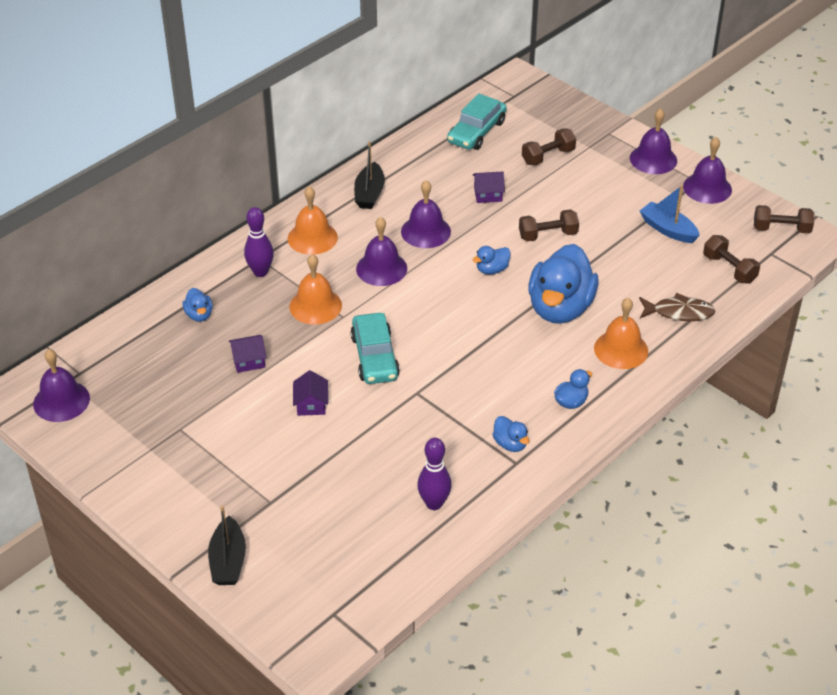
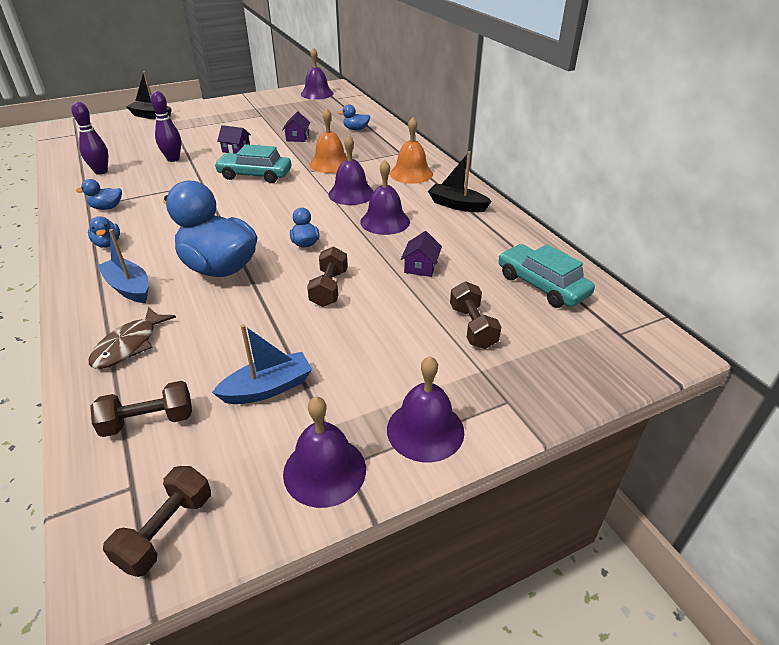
camera: 110 degrees right, 5 degrees down
(260, 272) = (384, 151): purple bowling pin -> purple bowling pin (173, 159)
(621, 349) = (129, 288): orange bell -> blue boat

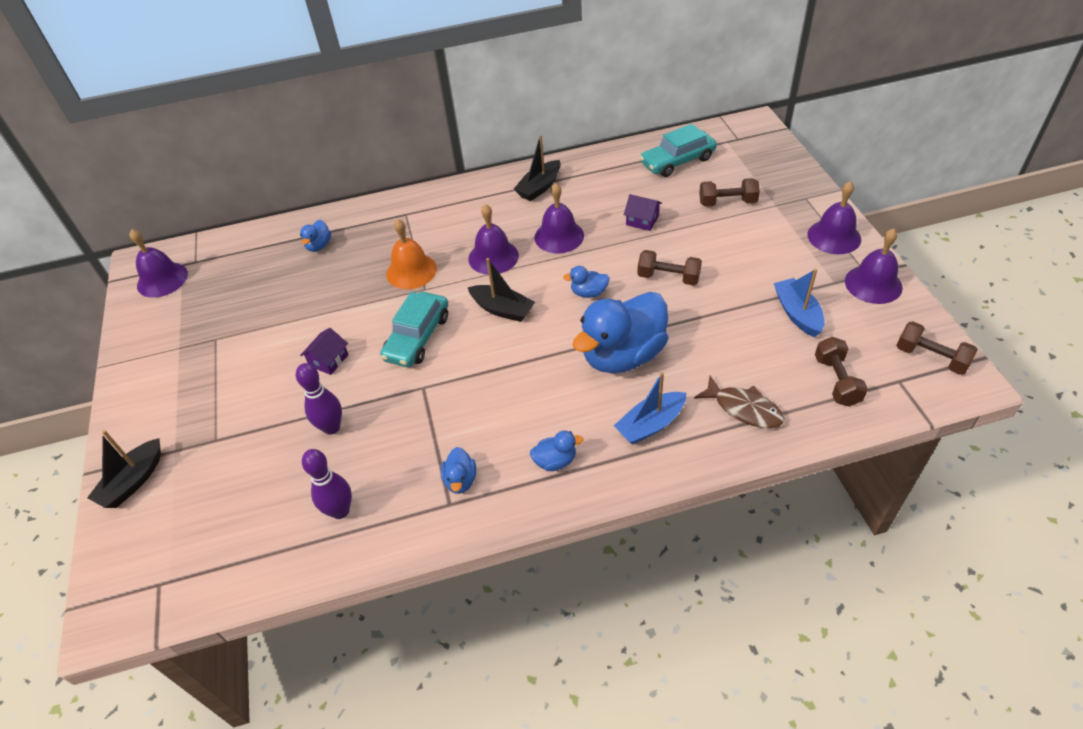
camera: 75 degrees left, 10 degrees up
(284, 204) = (502, 309): none -> black boat
(297, 137) = (318, 300): purple house -> none
(411, 173) = (461, 210): orange bell -> none

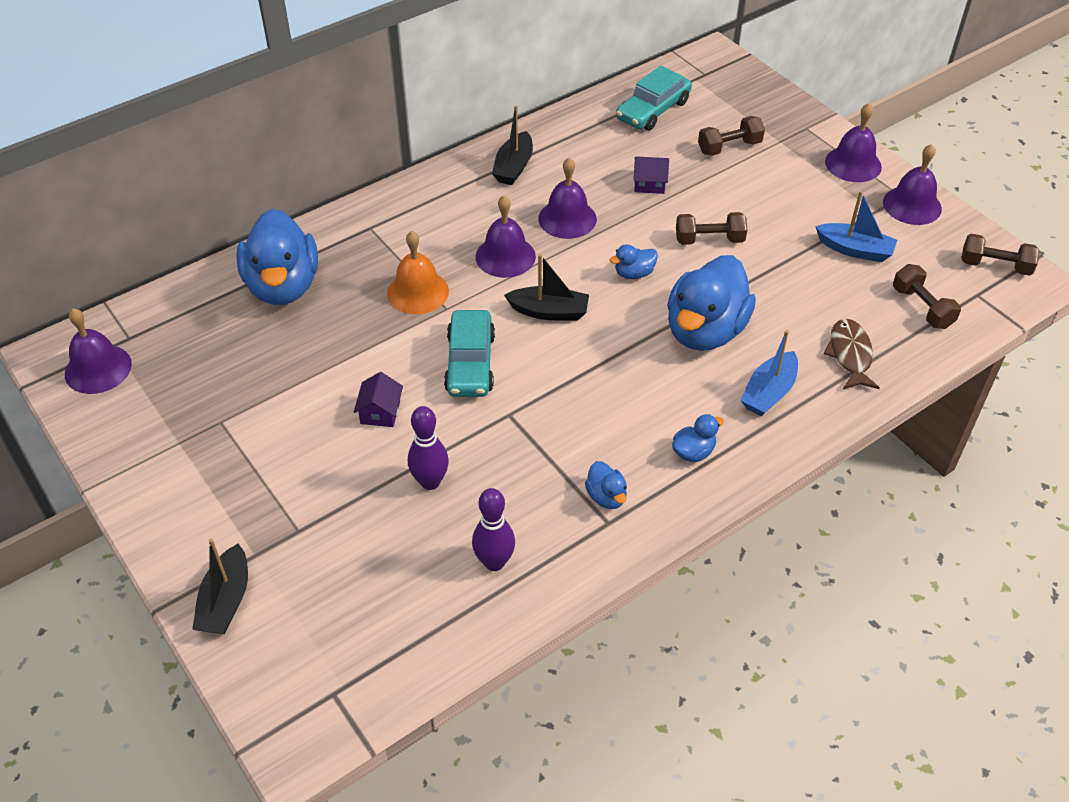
camera: 25 degrees left, 0 degrees up
(319, 246) = (283, 286): blue duck -> blue duck, size x2.34
(744, 408) = (850, 355): brown fish -> brown fish turned 105 degrees counterclockwise
(797, 313) = (855, 250): blue boat -> blue boat turned 150 degrees clockwise

